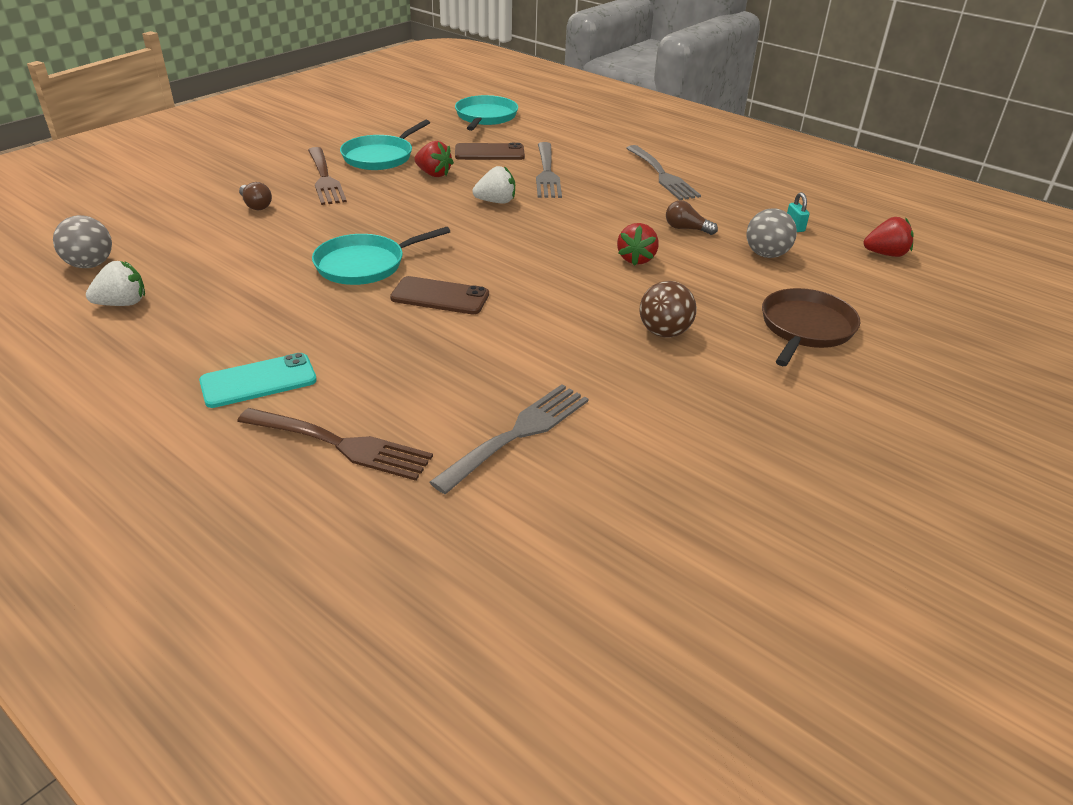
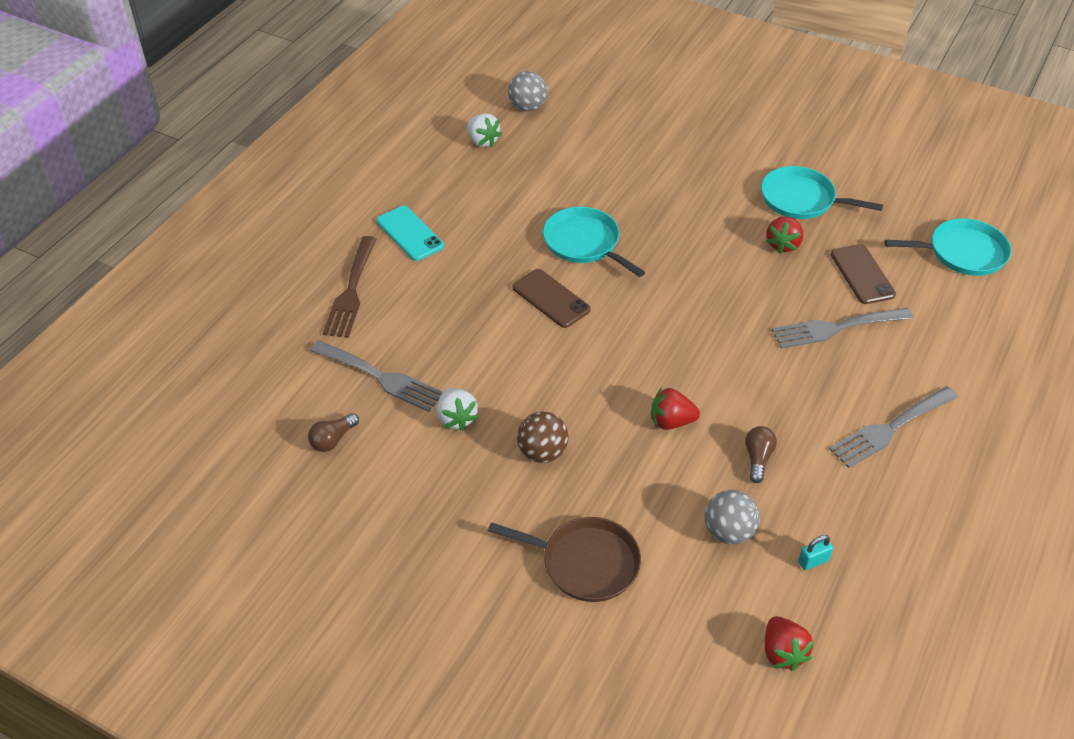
camera: 80 degrees right, 10 degrees up
(256, 205) = (658, 154): brown light bulb -> brown light bulb (333, 440)
(325, 179) = (731, 177): brown fork -> none
(440, 296) = (551, 298): brown phone -> brown phone turned 45 degrees counterclockwise
(496, 202) = (744, 301): white strawberry -> white strawberry (456, 418)

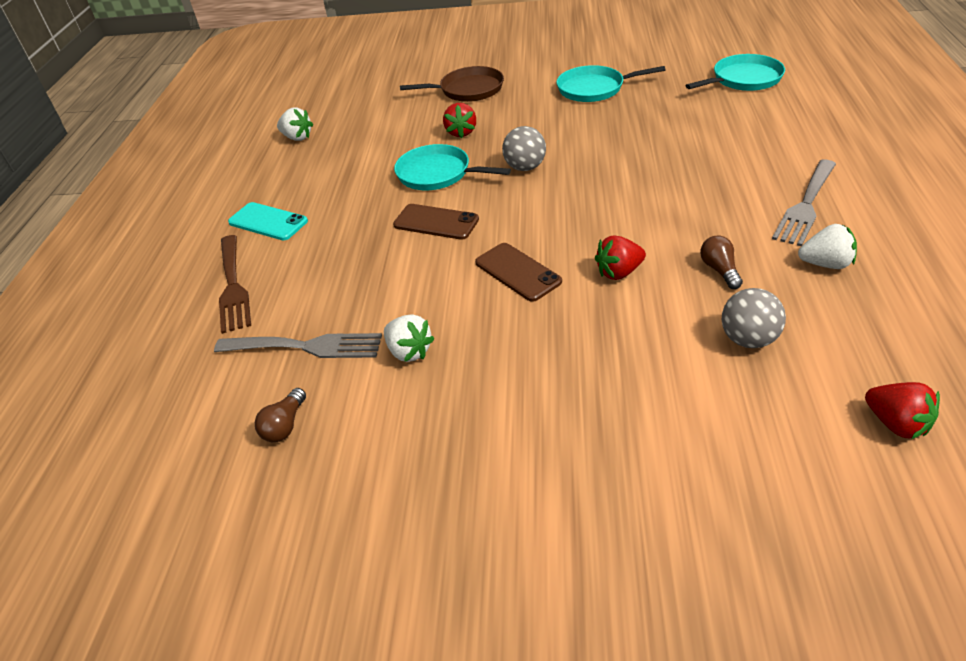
camera: 20 degrees left, 5 degrees down
(527, 107) = (323, 105): grey ball -> grey ball (525, 167)
(542, 452) = (518, 346): brown ball -> none
(585, 563) = (636, 428): brown pan -> brown pan (468, 90)
(783, 244) = (605, 119): red strawberry -> red strawberry (461, 132)
(813, 561) = (844, 330): turquoise padlock -> none
(836, 328) = (696, 156): grey fork -> none
(854, 495) = (825, 264): none -> white strawberry
(862, 274) = (683, 116): brown phone -> brown phone (518, 272)

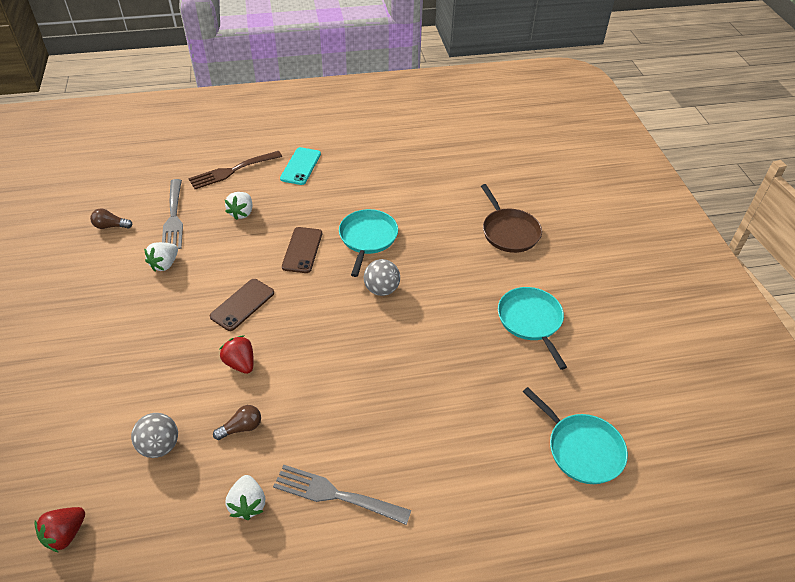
camera: 70 degrees right, 5 degrees up
(297, 137) = (412, 150): white strawberry -> white strawberry (242, 213)
(461, 132) = (433, 240): red strawberry -> none

